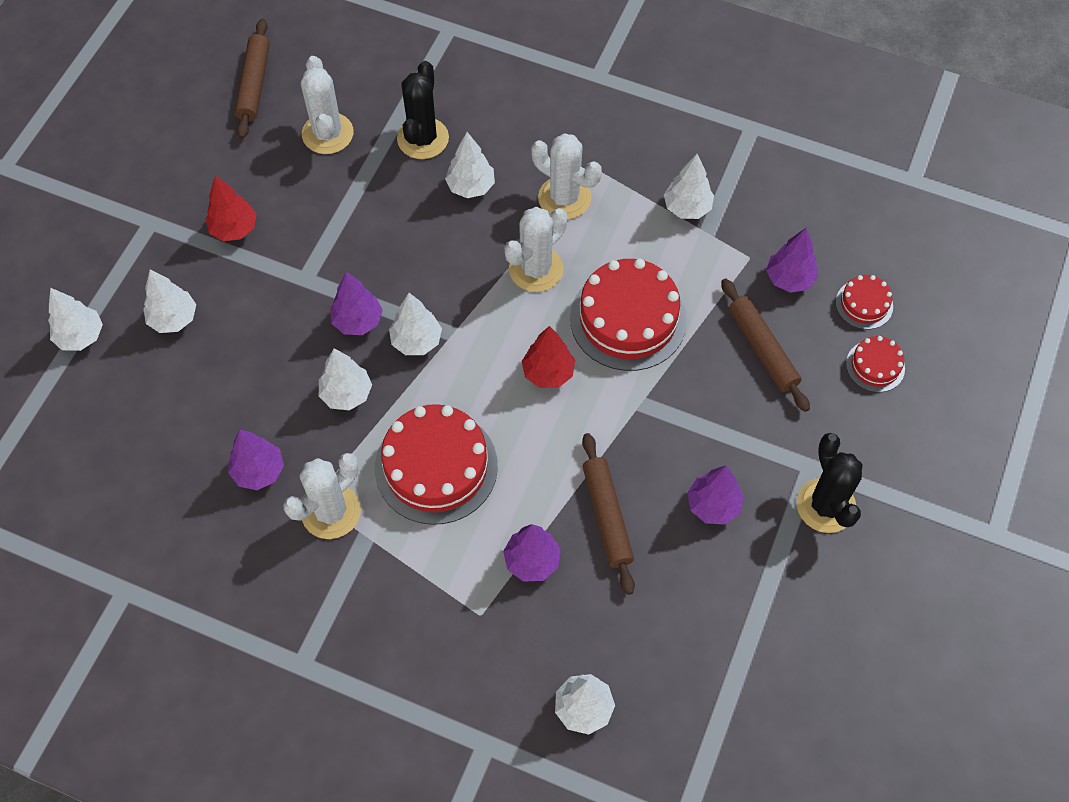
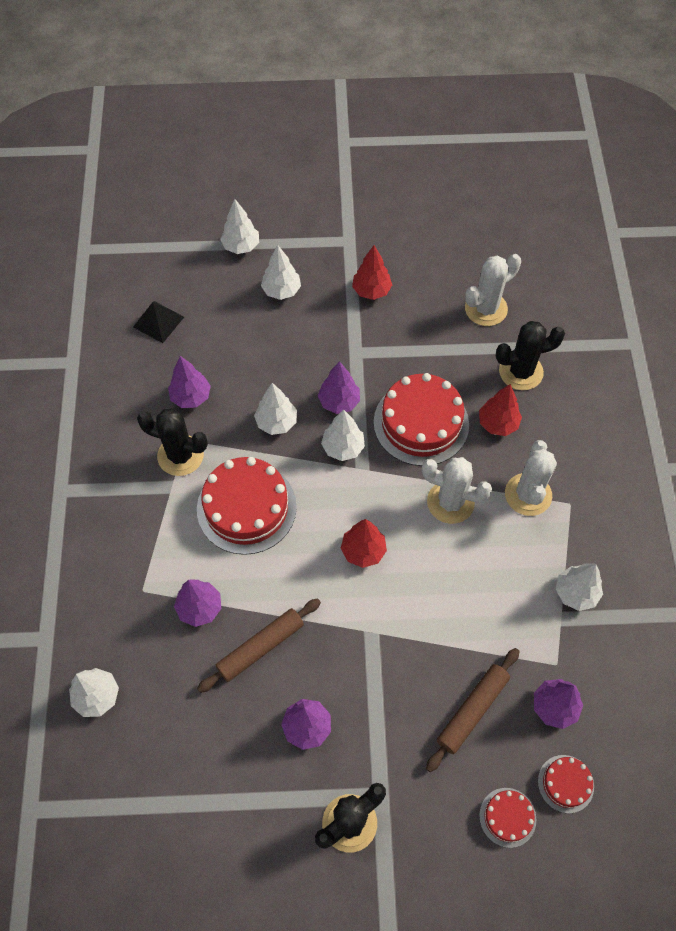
camera: 65 degrees right, 0 degrees up
(130, 469) = (158, 322): none -> black pyramid
(254, 84) = (499, 244): brown rolling pin -> none
(331, 511) = (180, 455): white cactus -> black cactus
(471, 187) = (497, 423): white tree -> red tree
(628, 319) = (443, 590): red cake -> red cake (421, 423)

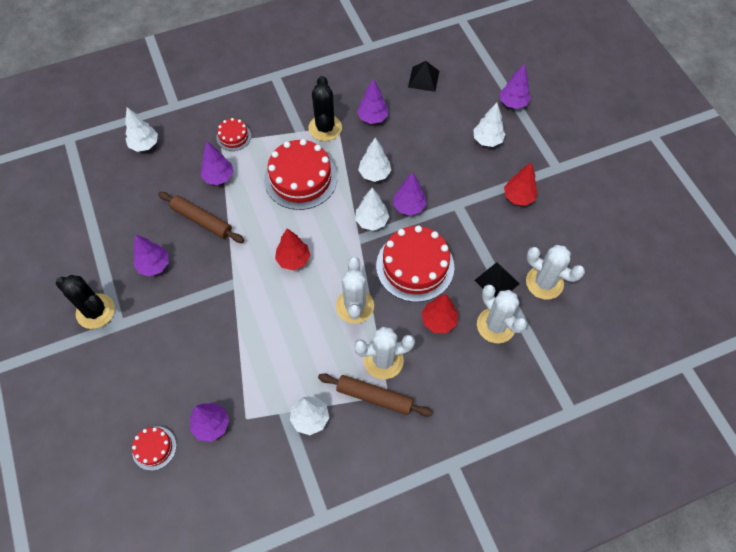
camera: 70 degrees right, 0 degrees up
(241, 246) = (513, 103): white tree -> purple tree
(469, 351) = (497, 282): none -> black pyramid
(472, 711) = (193, 367): brown rolling pin -> brown rolling pin (374, 397)
(507, 817) = (120, 412): red cake -> red cake (233, 137)
(521, 372) = (496, 325): black cactus -> white cactus

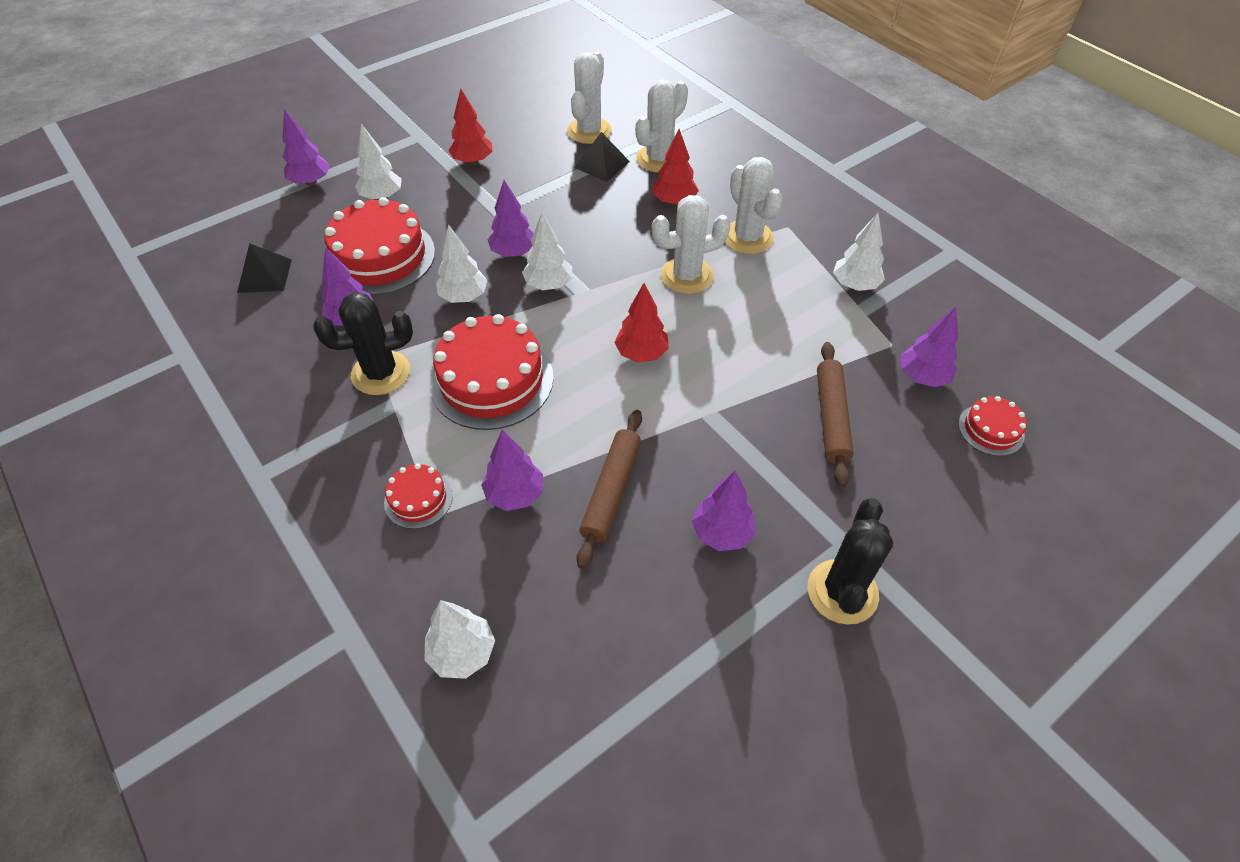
camera: 105 degrees left, 10 degrees down
(374, 397) = (796, 237): brown rolling pin -> brown rolling pin (831, 418)
(415, 266) = (606, 232): red cake -> red cake (380, 257)

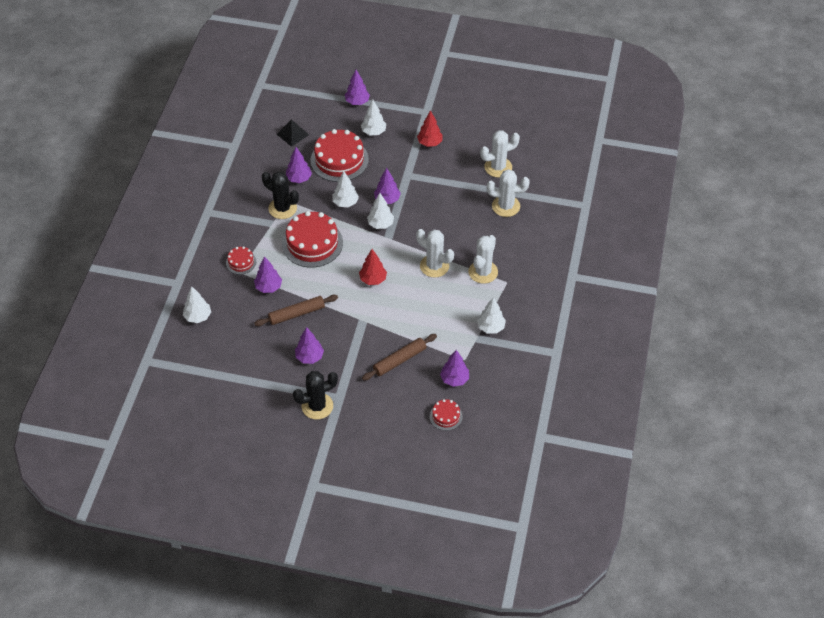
camera: 50 degrees right, 0 degrees up
(602, 164) = (478, 188): black pyramid -> none
(674, 201) = (480, 231): red tree -> none

